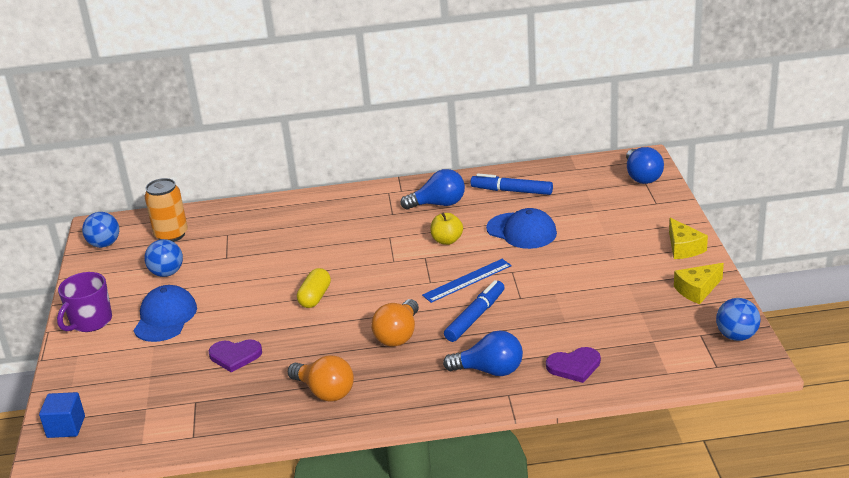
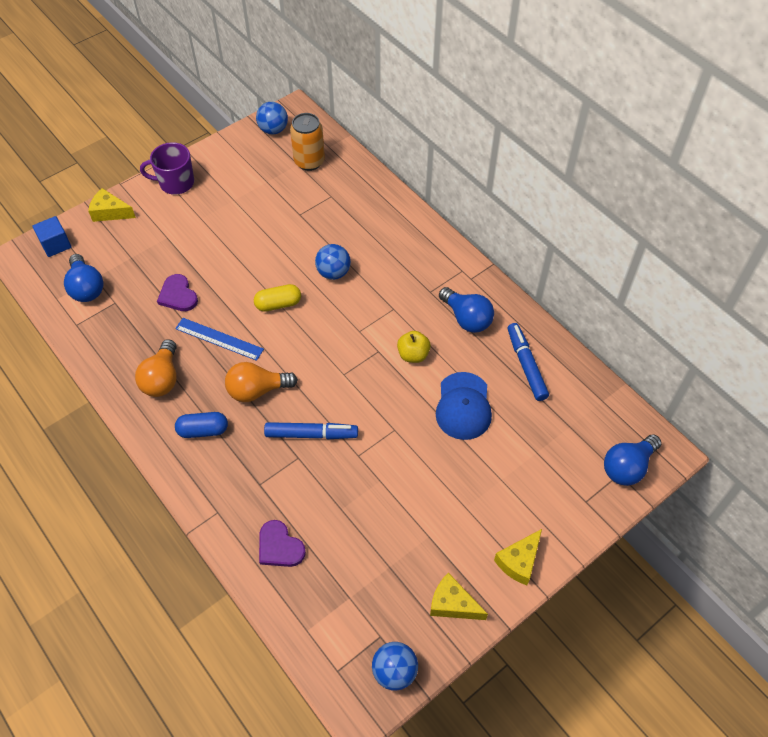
camera: 55 degrees right, 25 degrees up
(71, 376) = (110, 212): none -> yellow cheese
(165, 318) = (202, 224): blue cap -> none
(167, 273) = (258, 190): blue ball -> blue ball (333, 272)
(410, 380) = (203, 430): none -> blue capsule
(467, 280) = (361, 401): blue ruler -> blue ruler (219, 339)
(489, 370) = (242, 482): blue light bulb -> blue light bulb (86, 288)

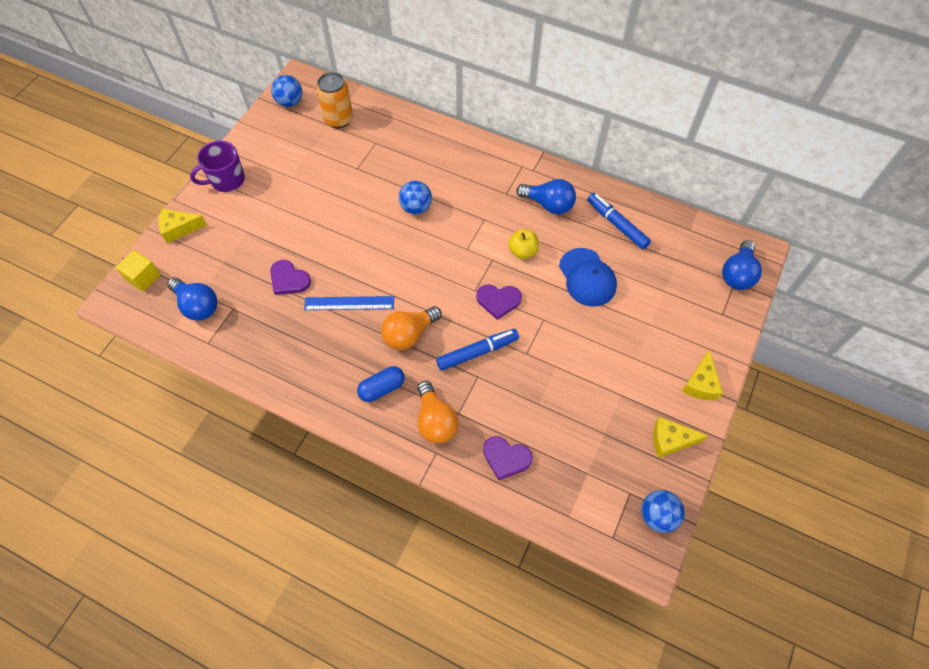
camera: 25 degrees left, 5 degrees up
(56, 244) = (143, 277): blue cube -> yellow cube
(162, 379) = (318, 358): orange light bulb -> orange light bulb (435, 421)
(278, 304) = (384, 253): yellow capsule -> none
(360, 393) = (498, 300): none -> purple heart

